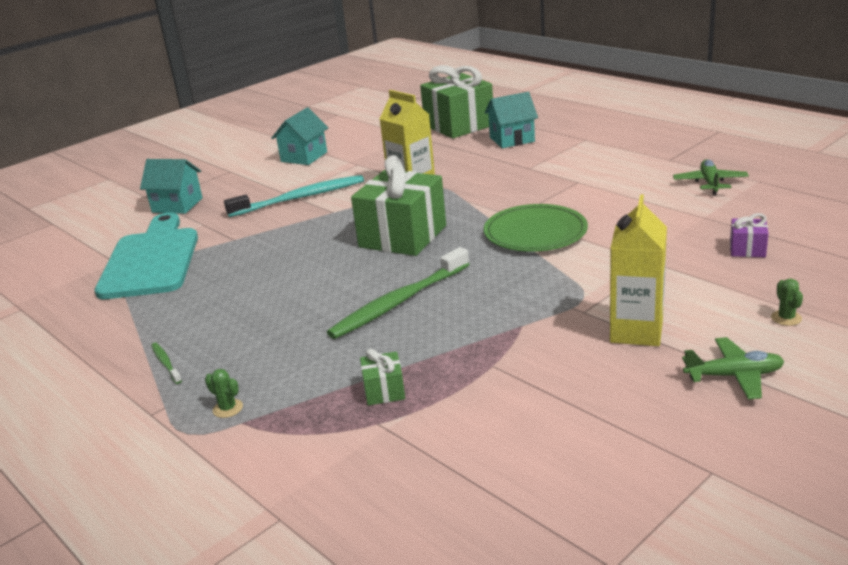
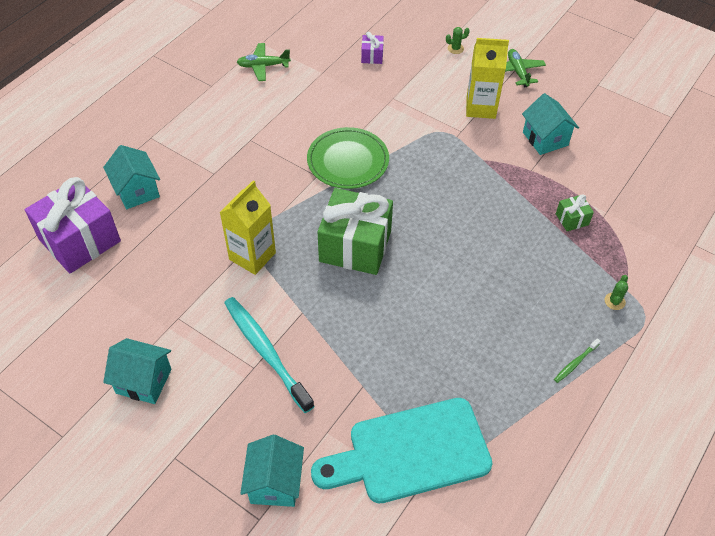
camera: 105 degrees left, 25 degrees up
(398, 302) = (464, 230): green toothbrush -> none
(459, 125) = (80, 240): green gift -> purple gift
(560, 386) = (545, 139): none -> turquoise house

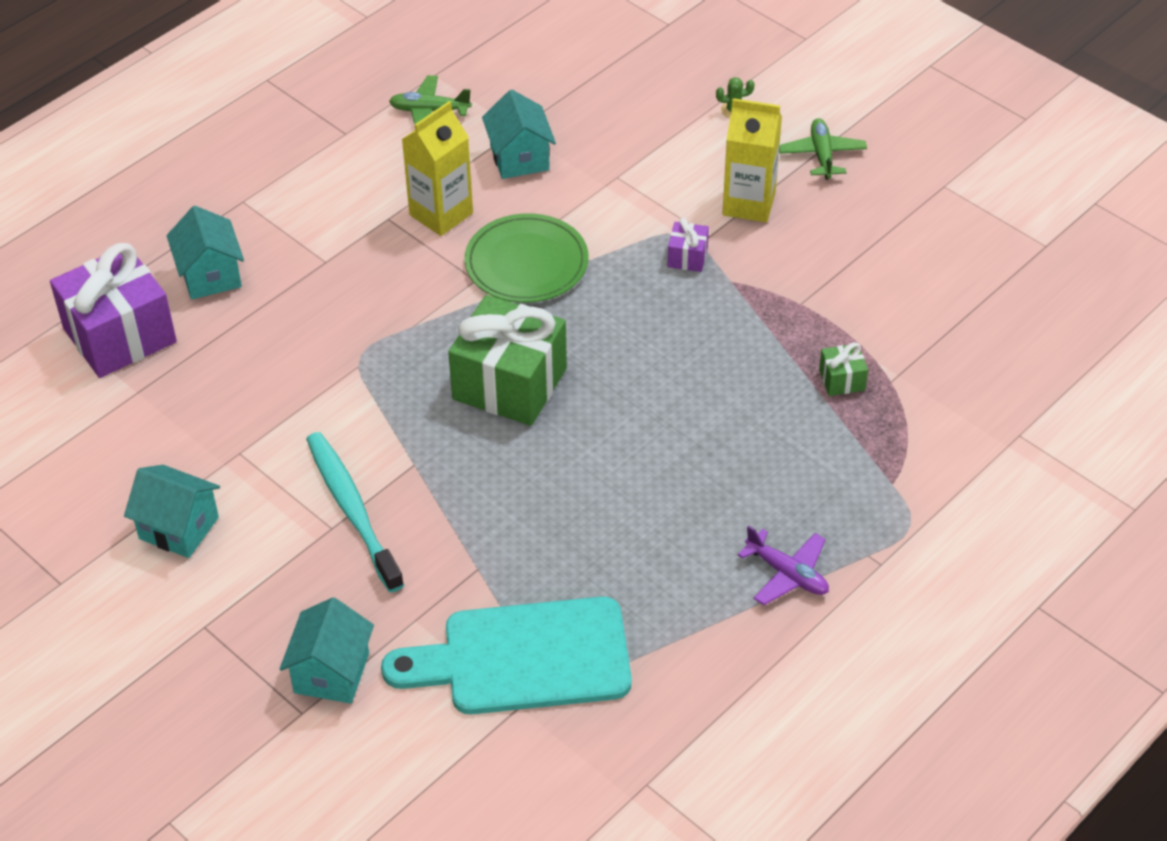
camera: 10 degrees right, 5 degrees down
(252, 256) = (359, 382): yellow carton -> yellow carton (441, 214)
(372, 56) = (600, 110): purple gift -> purple gift (687, 257)
(545, 139) = (835, 260): turquoise house -> turquoise house (519, 158)
(575, 363) = (787, 574): green toothbrush -> purple plane
(614, 301) = (871, 499): green cactus -> none

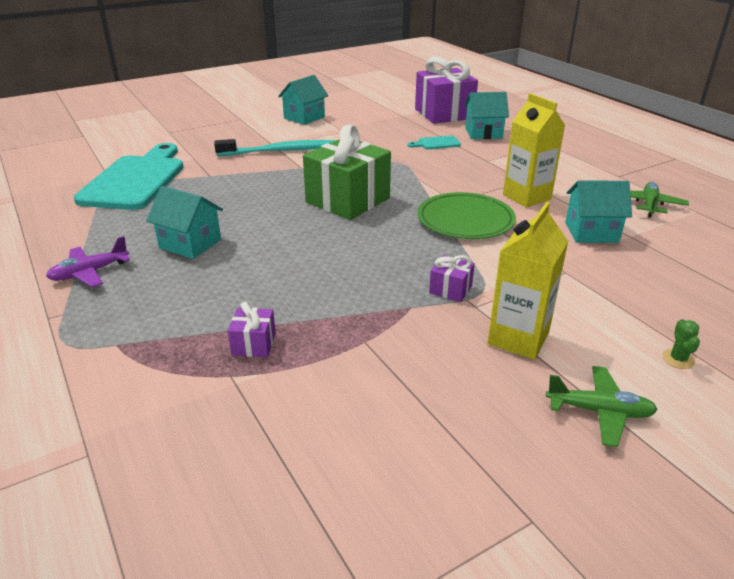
camera: 105 degrees right, 15 degrees down
(270, 325) = (436, 143): none -> turquoise cutting board
(331, 673) = (183, 139): turquoise house -> turquoise house (190, 244)
(842, 380) = (254, 344): green gift -> purple gift

